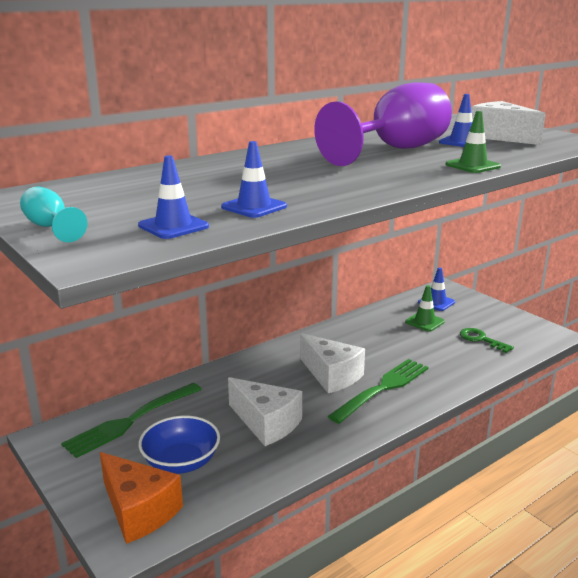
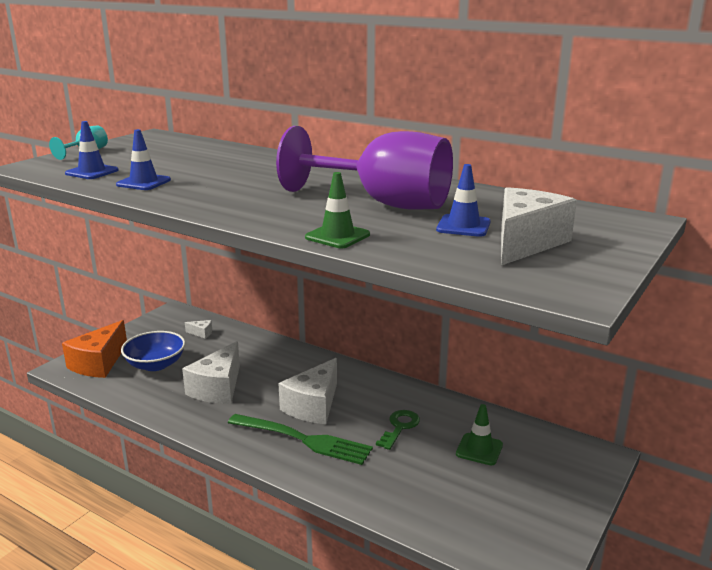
camera: 70 degrees right, 0 degrees up
(130, 421) = (201, 333): green fork -> white cheese
(436, 302) = (545, 452): blue traffic cone -> none
(481, 339) = (465, 500): green key -> green key (399, 427)

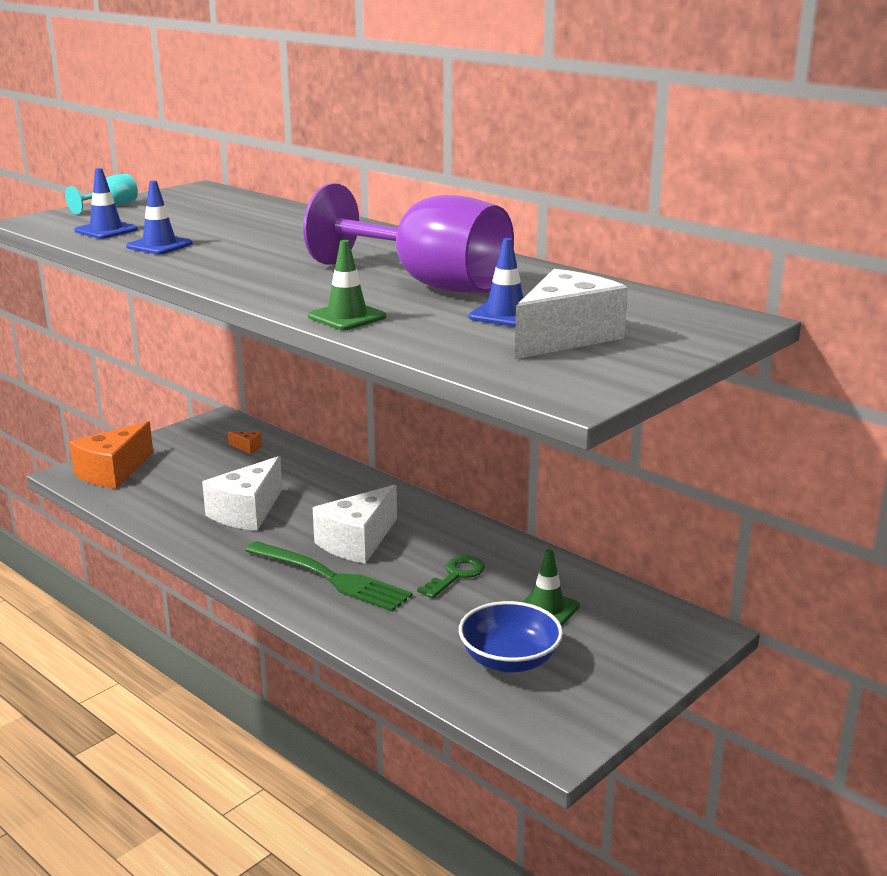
camera: 10 degrees right, 0 degrees up
(155, 364) = (180, 479): blue bowl -> blue bowl (509, 660)
(201, 333) = (248, 447): white cheese -> orange cheese

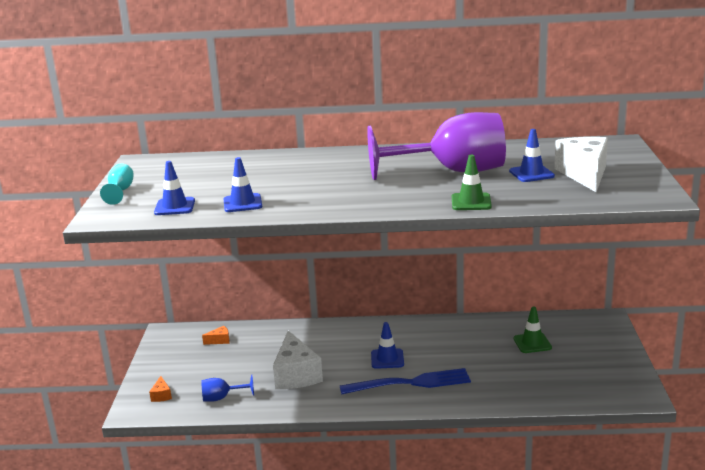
camera: 40 degrees left, 0 degrees up
(113, 472) = (161, 395): orange cheese -> orange cheese, size x0.42
(150, 499) = (222, 398): none -> blue goblet
(332, 578) = (411, 383): green fork -> blue fork
(357, 542) = (387, 359): white cheese -> blue traffic cone
(456, 575) = (465, 349): green key -> none
(509, 660) = (560, 374): blue bowl -> none

